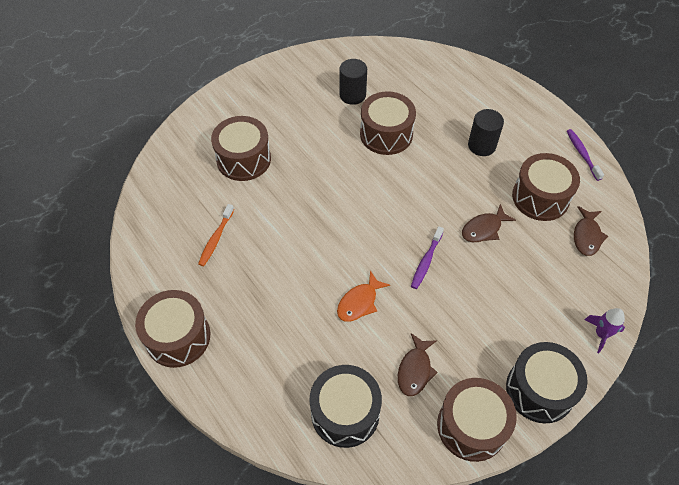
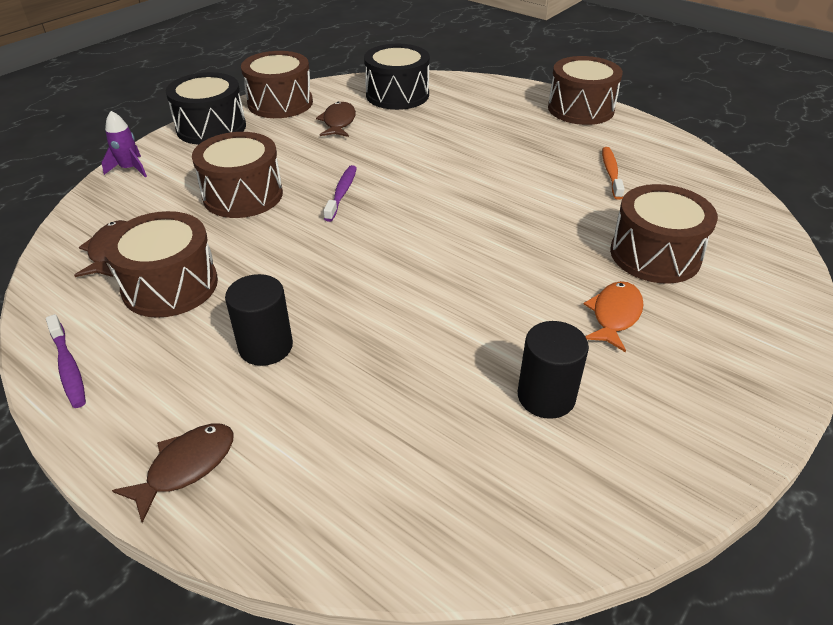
camera: 165 degrees right, 15 degrees down
(359, 302) = (411, 152): orange fish -> orange fish (614, 315)
(386, 134) = (447, 333): brown drum -> brown drum (243, 195)
(484, 229) = (265, 234): brown fish -> brown fish (186, 467)

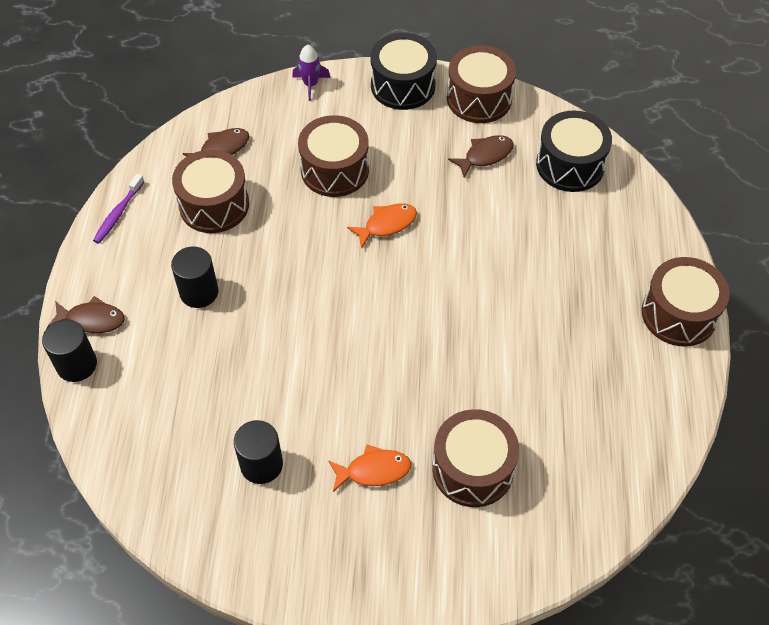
camera: 55 degrees right, 15 degrees up
(236, 518) = (77, 364): none -> black cylinder
(342, 193) = (387, 224): purple toothbrush -> orange fish
(611, 173) = (576, 388): orange toothbrush -> none

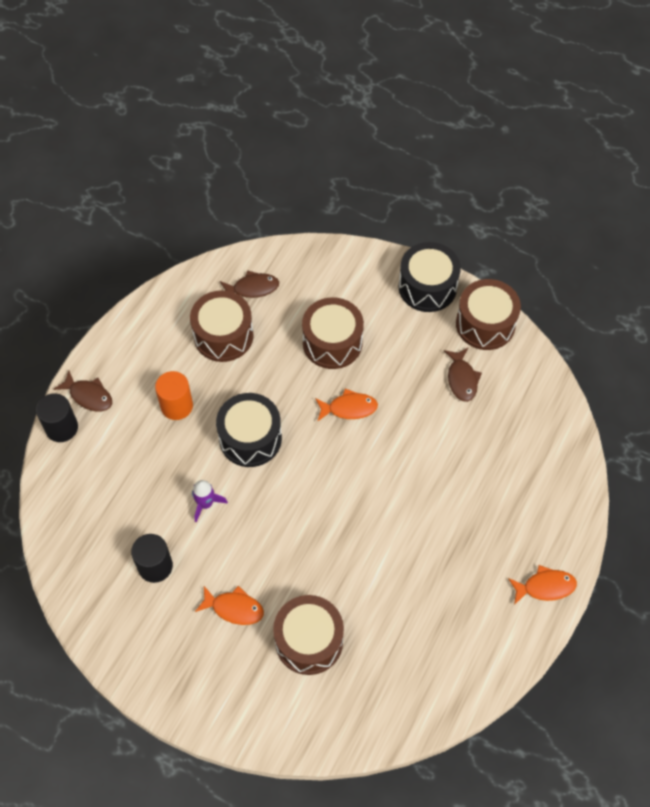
camera: 25 degrees right, 5 degrees up
(118, 214) = (148, 314): purple toothbrush -> none
(199, 292) = (177, 406): black cylinder -> orange cylinder
(310, 84) = (352, 257): purple rocket -> purple rocket (206, 504)
(485, 156) = (462, 379): brown fish -> brown fish turned 90 degrees clockwise
(570, 165) = (529, 416): black drum -> black drum (250, 438)
(679, 314) = (545, 587): brown drum -> orange fish

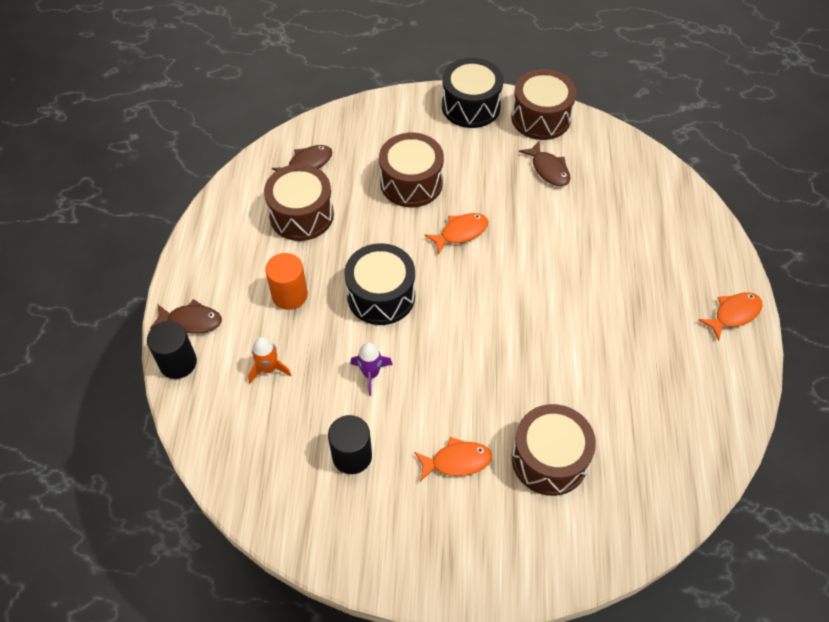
camera: 25 degrees left, 5 degrees down
(128, 464) = (269, 368): none -> orange rocket

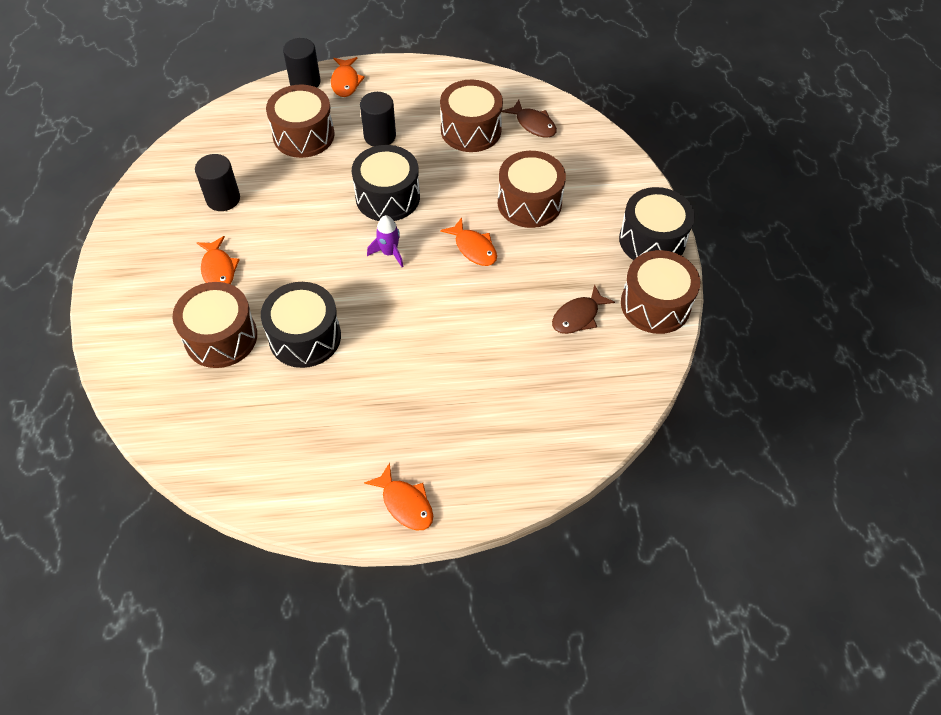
camera: 80 degrees right, 0 degrees up
(191, 321) = (345, 82): brown fish -> orange fish
(269, 368) = (303, 135): orange rocket -> brown drum
(289, 295) = (380, 136): orange cylinder -> black cylinder
(371, 374) = (303, 200): purple rocket -> purple rocket (389, 253)
(555, 381) = (305, 337): none -> black drum

